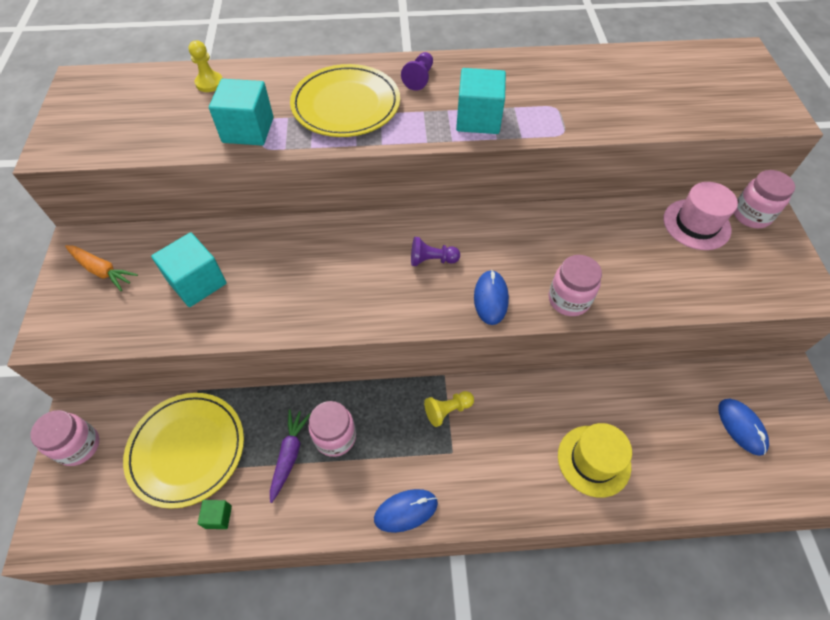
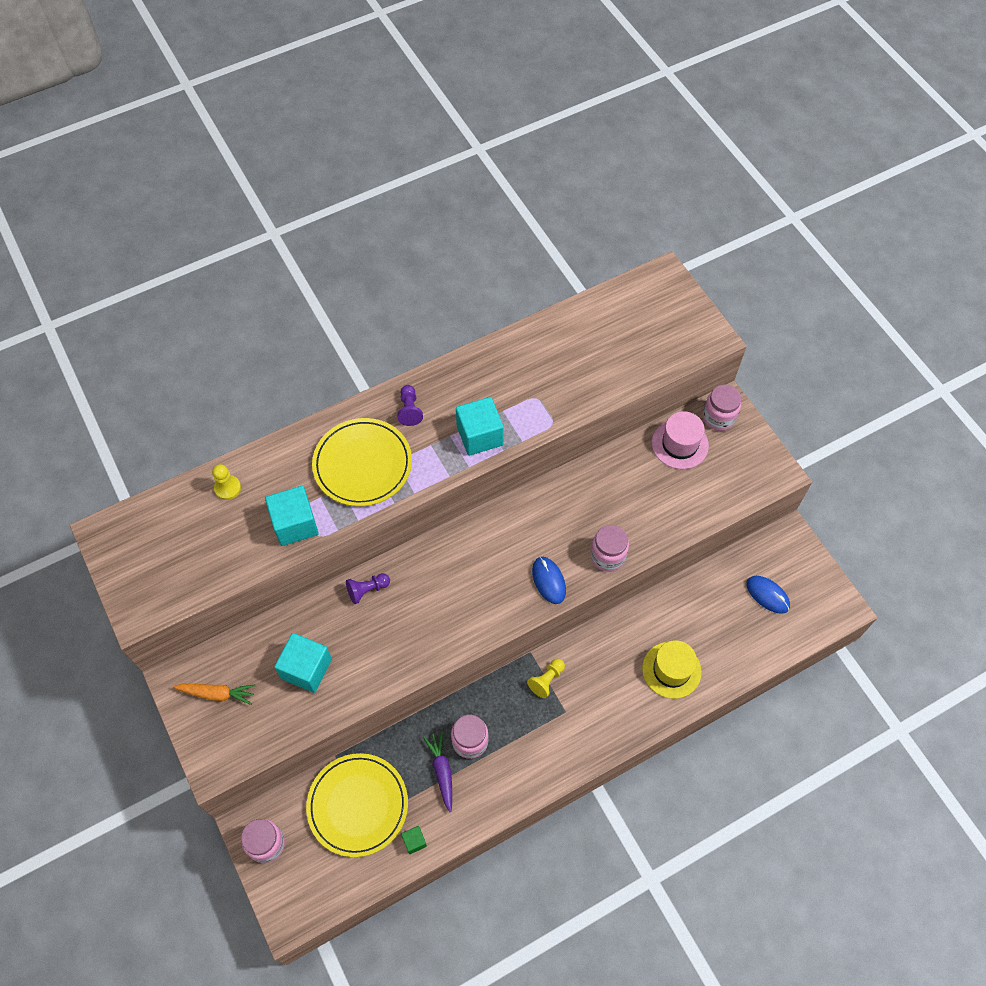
camera: 25 degrees left, 5 degrees up
(406, 511) = (552, 771): blue mouse -> none
(432, 260) = (487, 566): purple pawn -> purple pawn (367, 590)

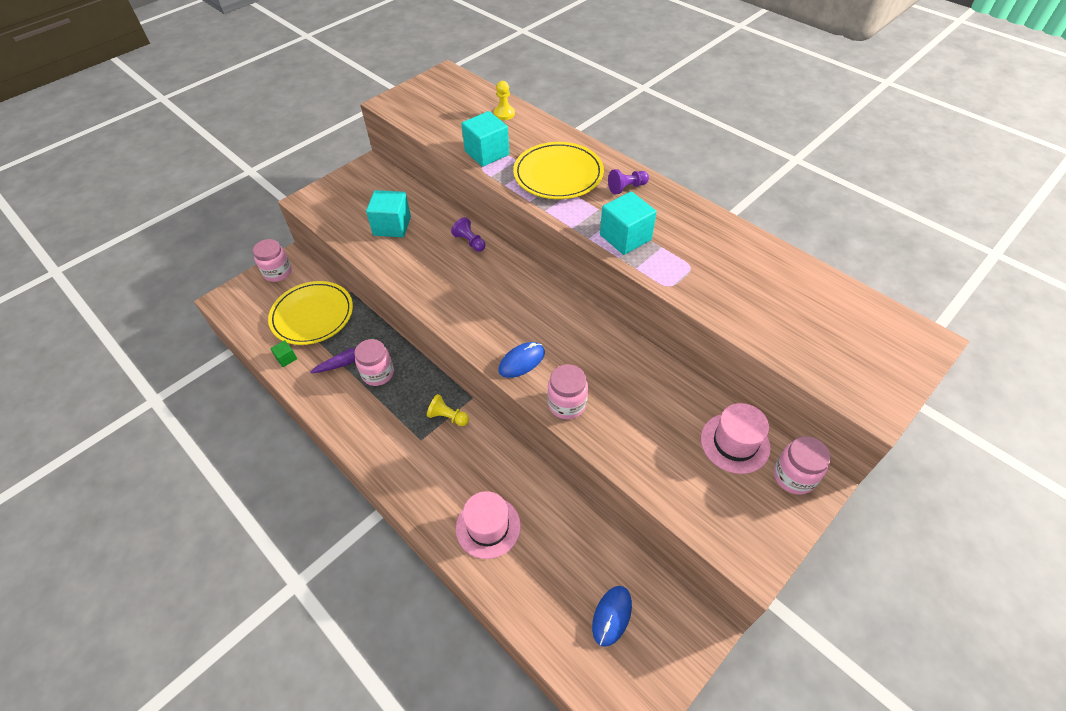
camera: 75 degrees right, 10 degrees down
(217, 694) = (362, 187): orange carrot -> none
(671, 670) = (488, 527): yellow hat -> pink hat

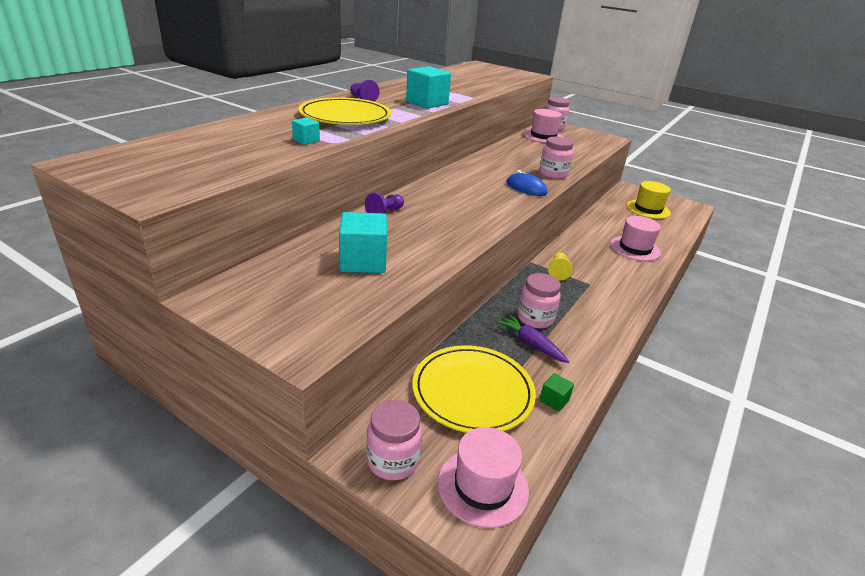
camera: 105 degrees left, 20 degrees down
(243, 307) = (483, 486): none -> pink hat
(487, 153) = (306, 140): turquoise cube -> turquoise cube, size x0.49
(504, 114) = (222, 133): yellow pawn -> none
(612, 616) = (648, 209): blue mouse -> yellow hat

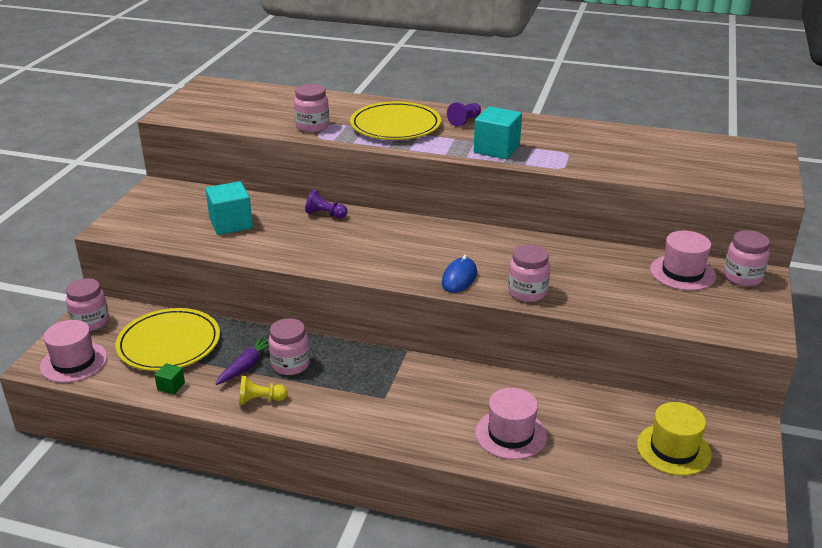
camera: 75 degrees right, 0 degrees up
(306, 140) = (312, 126): turquoise cube -> pink jar
(558, 272) = (396, 372): yellow pawn -> yellow pawn (260, 400)

